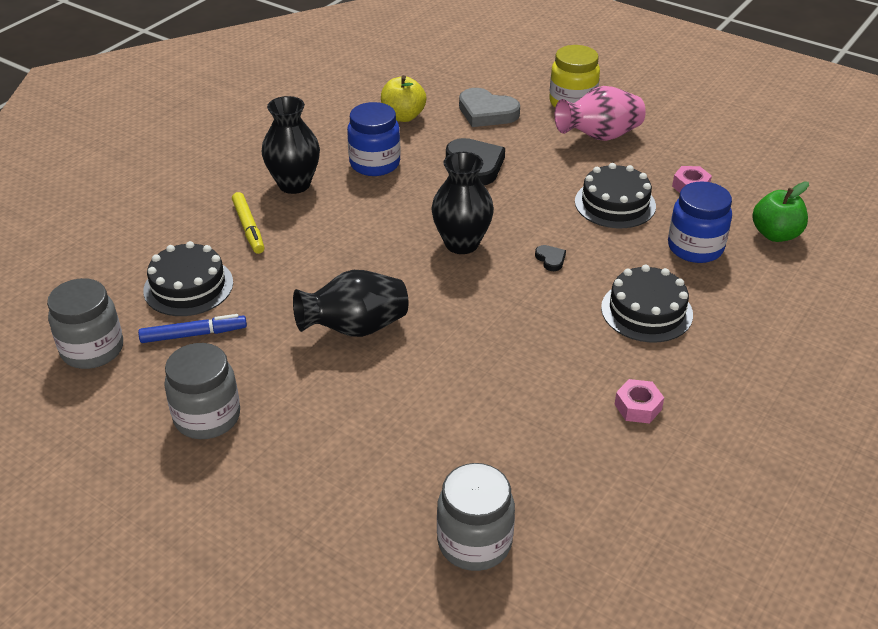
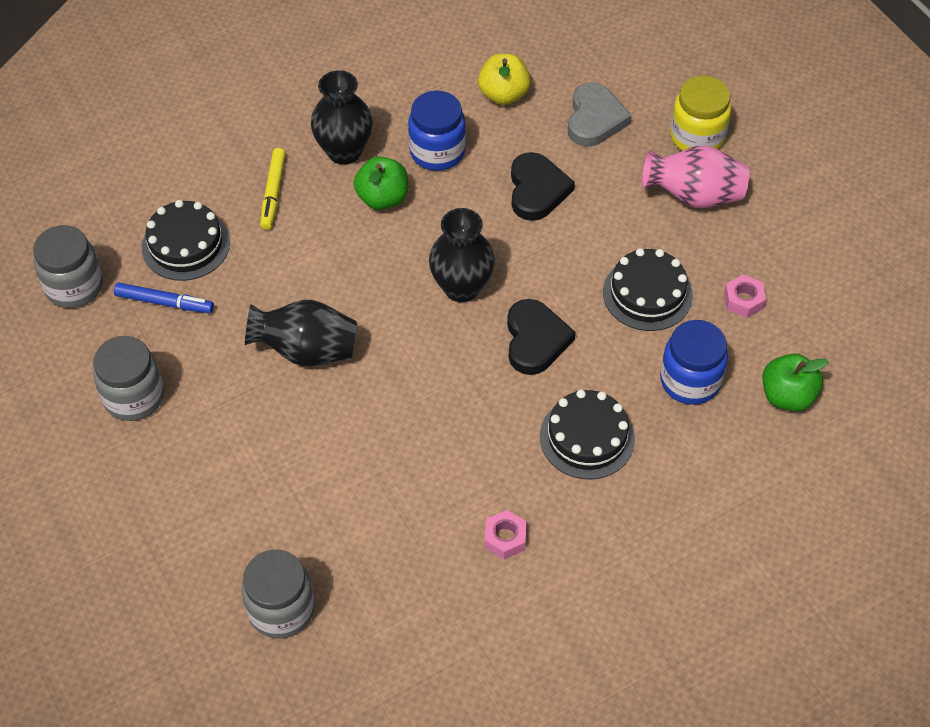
camera: 25 degrees right, 15 degrees up
(349, 205) = (382, 198): none -> green apple
(486, 112) = (595, 119): grey heart -> grey heart turned 135 degrees counterclockwise
(550, 259) = (535, 340): black heart -> black heart, size x2.16

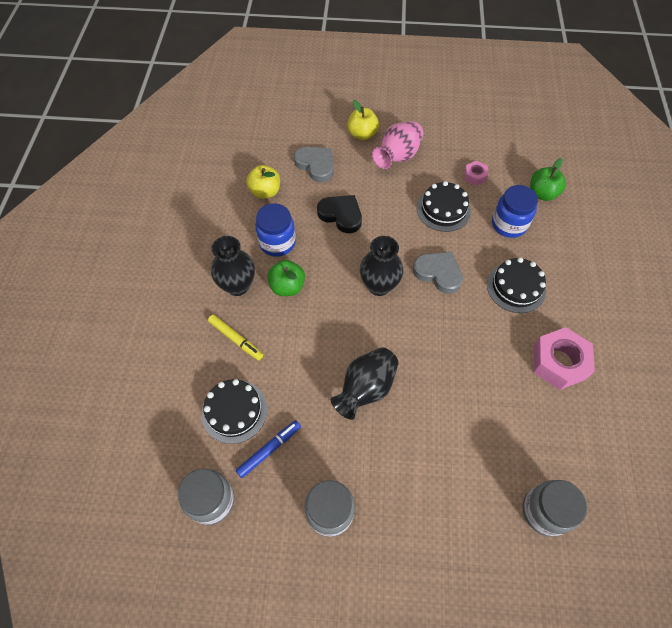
camera: 55 degrees left, 5 degrees up
(505, 538) = (558, 362): pink nut -> pink nut, size x1.98
(535, 340) = (438, 273): black heart -> grey heart
(697, 137) = (362, 134): yellow jar -> yellow apple

